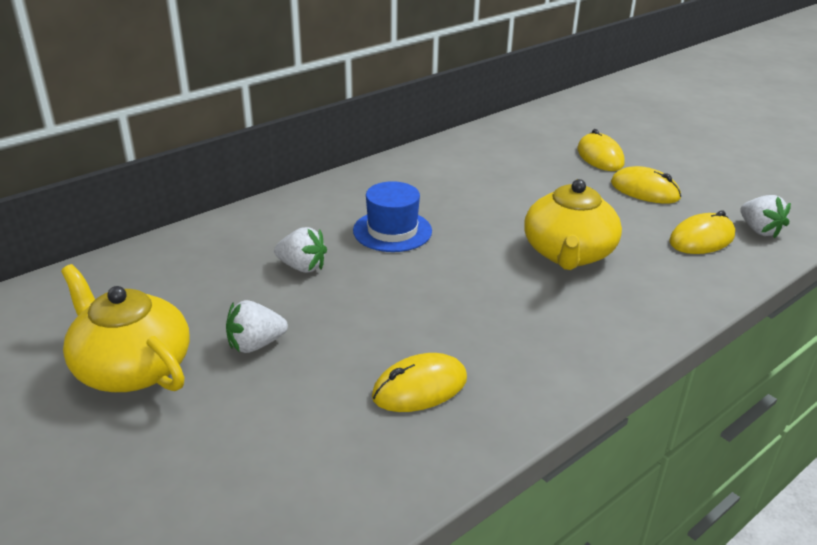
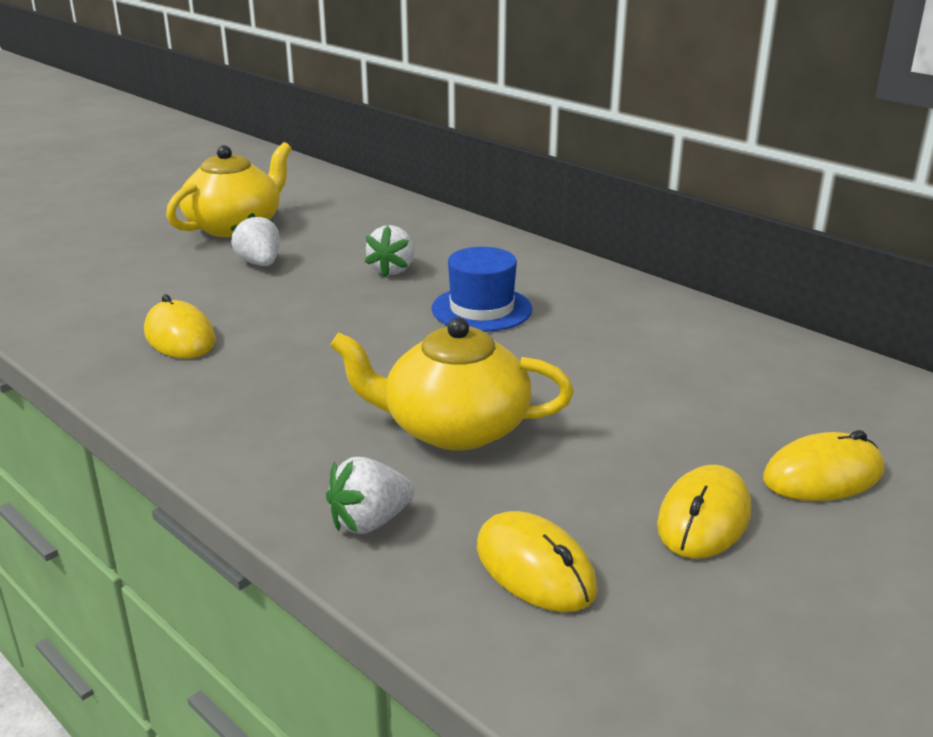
camera: 85 degrees right, 5 degrees down
(759, 230) = (595, 656): white strawberry -> white strawberry (370, 522)

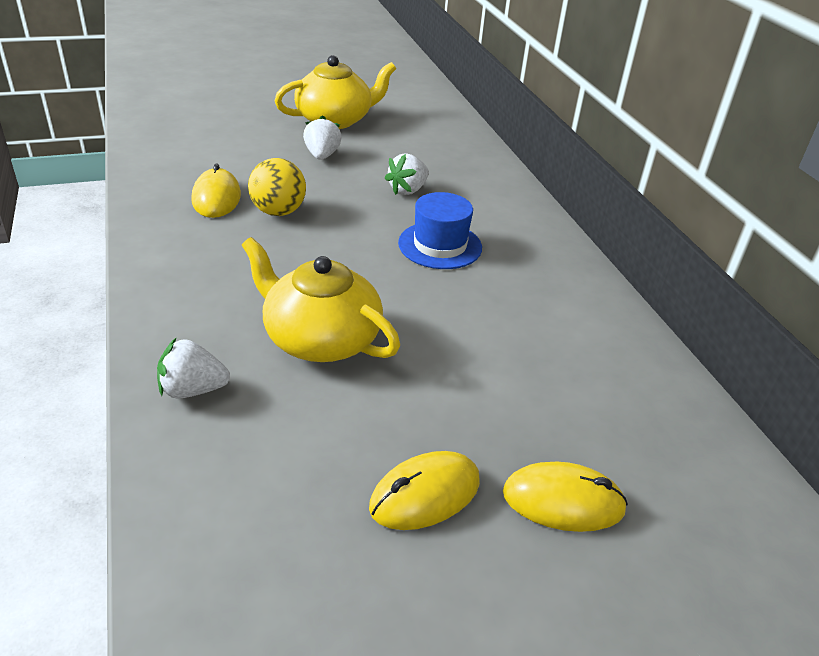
camera: 25 degrees right, 10 degrees up
(271, 329) = (278, 212): none -> yellow ball
(535, 568) = (261, 477): yellow mouse -> none

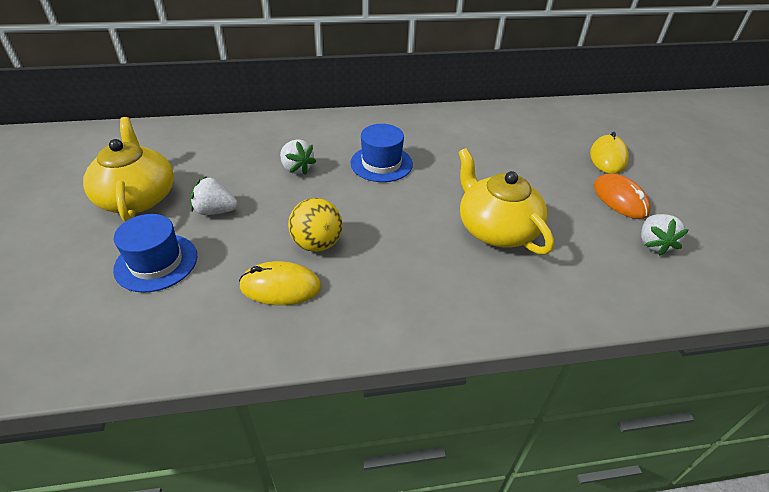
camera: 80 degrees left, 5 degrees up
(193, 390) = (563, 295): white strawberry -> white strawberry (653, 244)
(248, 140) = (156, 262): none -> blue hat
(320, 338) = (496, 229): yellow teapot -> yellow teapot turned 105 degrees clockwise
(425, 494) = (620, 199): yellow mouse -> orange mouse

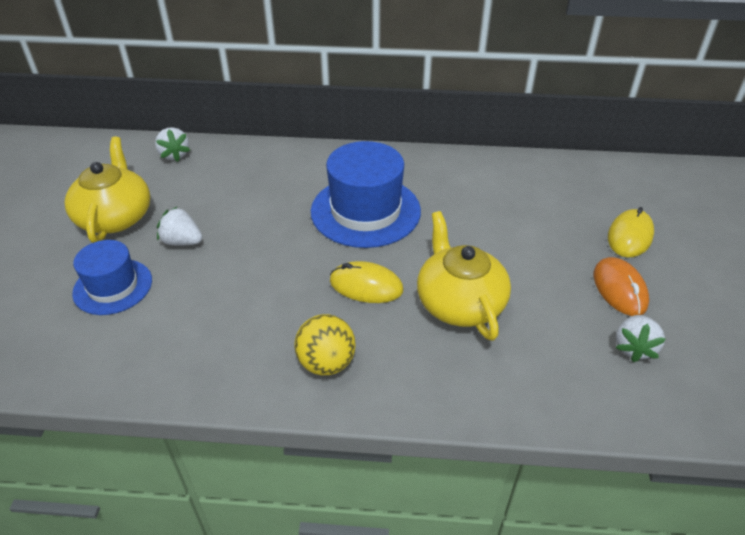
camera: 15 degrees right, 0 degrees up
(280, 287) = (217, 330): yellow mouse -> yellow mouse (366, 286)
(296, 168) = (276, 206): white strawberry -> white strawberry (174, 155)
(317, 244) = (267, 291): yellow ball -> yellow ball (326, 363)
(381, 163) = (365, 211): blue hat -> blue hat, size x1.63

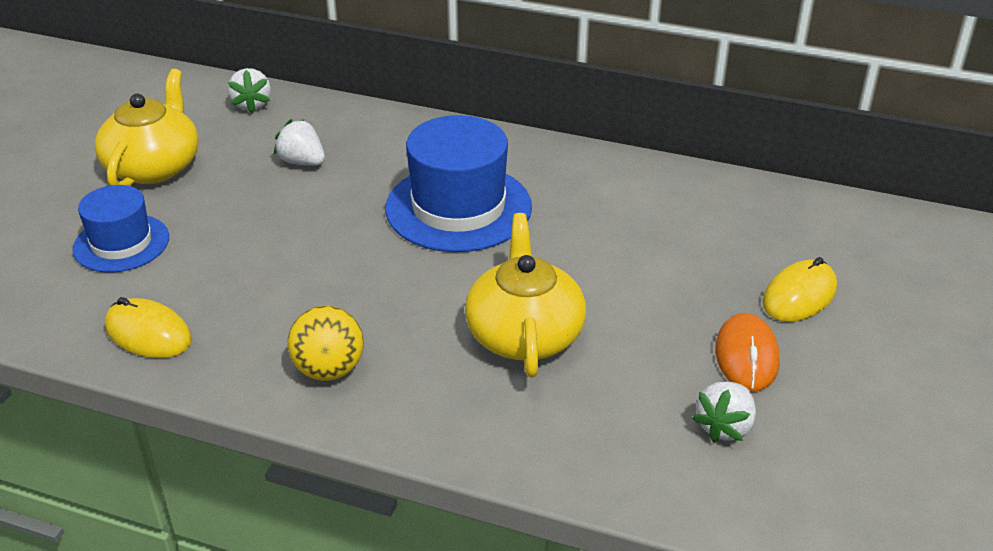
camera: 15 degrees right, 5 degrees down
(182, 242) = (219, 207): white strawberry -> white strawberry (302, 162)
(366, 286) = (417, 294): yellow mouse -> yellow mouse (148, 333)

